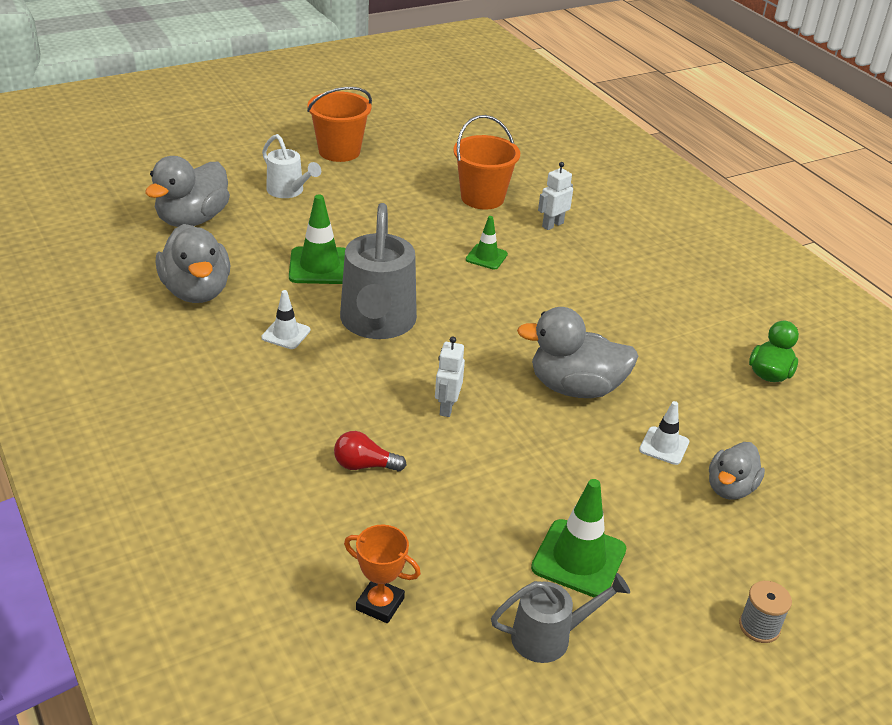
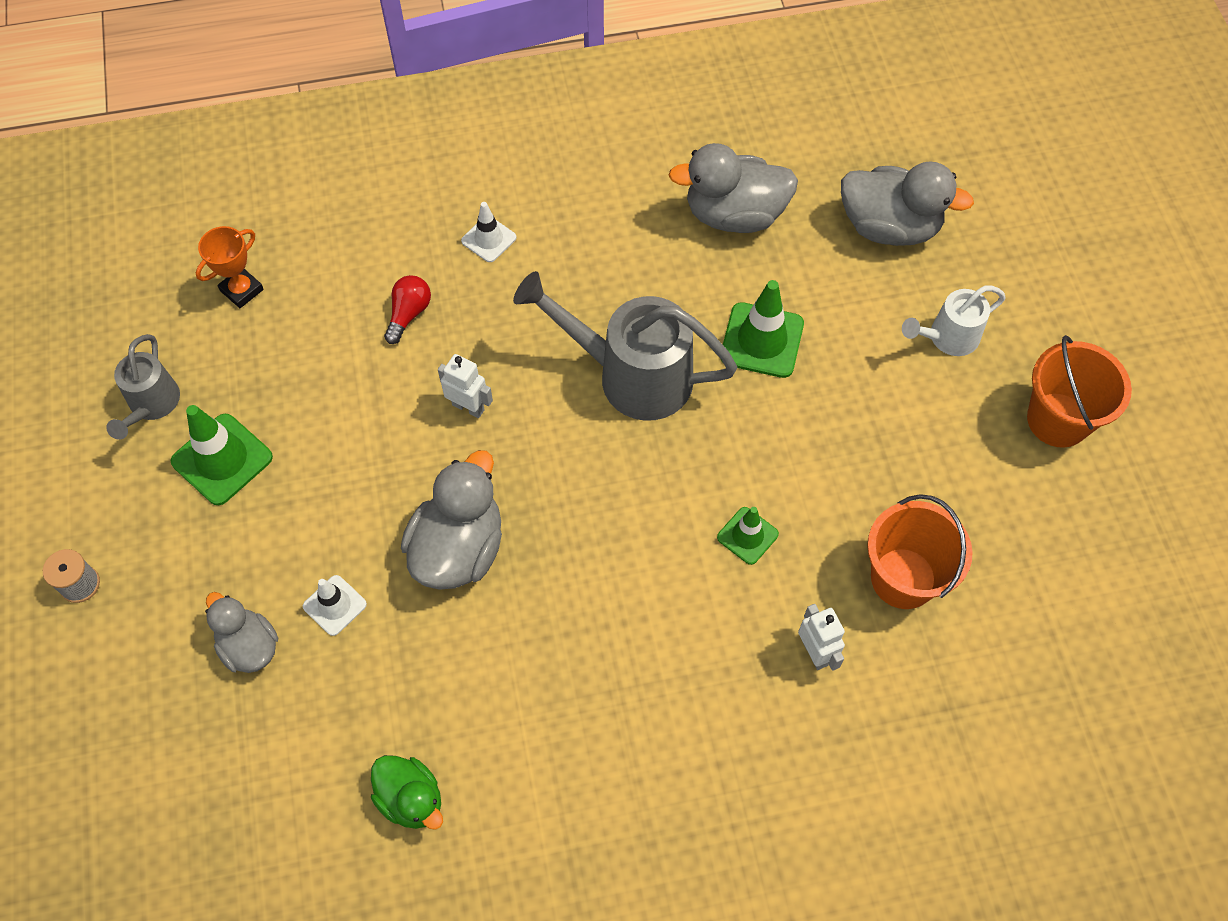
camera: 110 degrees right, 25 degrees up
(192, 219) = (889, 227): grey duck -> grey duck turned 150 degrees clockwise
(286, 334) = (635, 284): white traffic cone -> white traffic cone (489, 239)

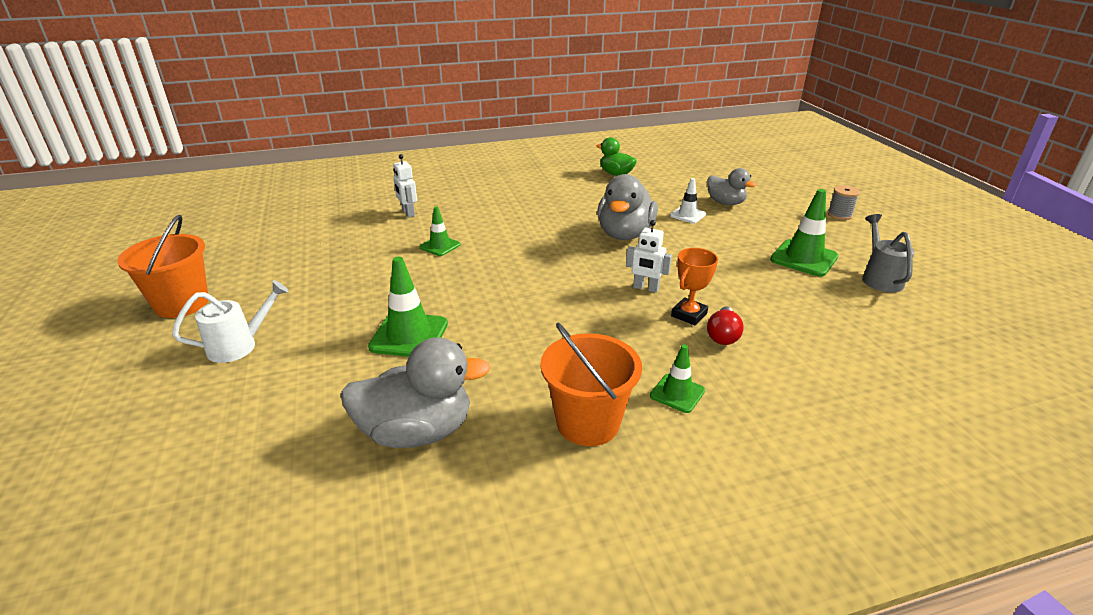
camera: 175 degrees right, 30 degrees down
(242, 290) = (881, 342): orange trophy -> orange trophy (689, 315)
(489, 239) = (677, 393): white traffic cone -> green traffic cone
(631, 375) = (522, 310): grey watering can -> none
(889, 227) = (244, 430): grey duck -> none
(903, 578) = (344, 236): orange bucket -> orange bucket (588, 423)

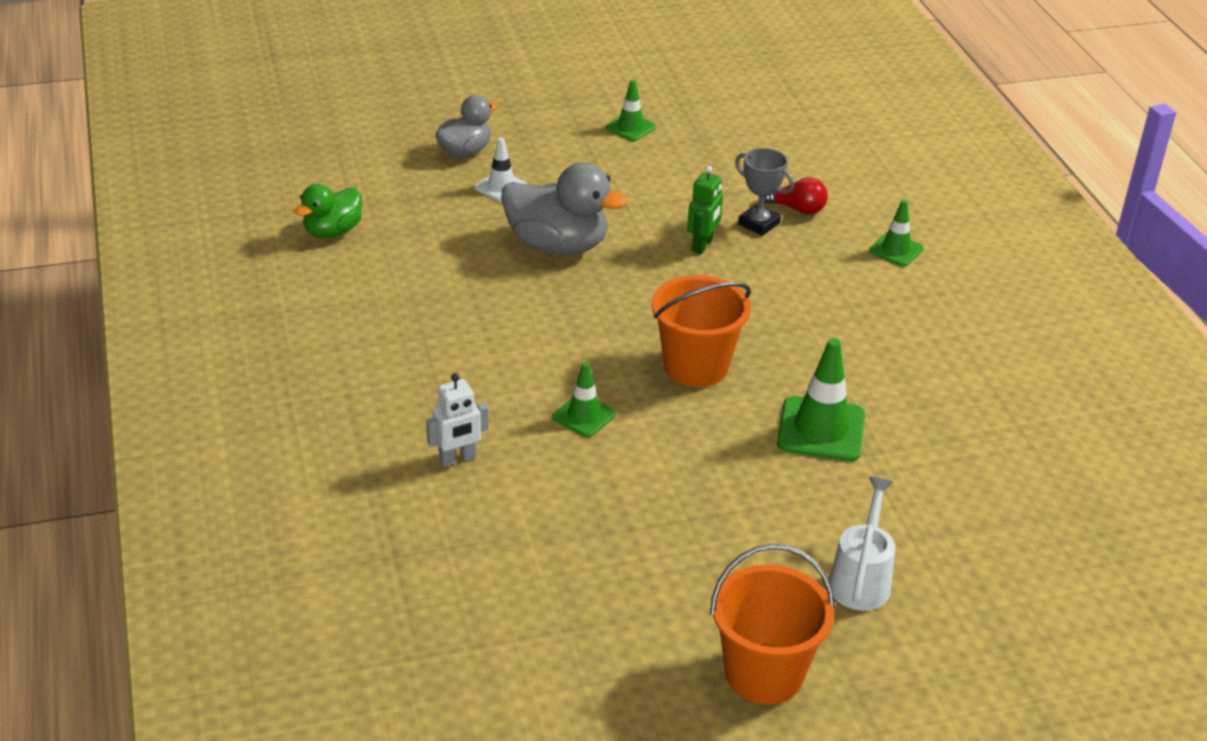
camera: 90 degrees left, 5 degrees up
(240, 345) = (861, 579): white watering can -> white watering can turned 45 degrees clockwise
(417, 431) = (984, 411): grey duck -> none
(588, 423) = (948, 305): orange bucket -> orange bucket (696, 367)
(645, 288) = (702, 245): white robot -> green robot
(689, 315) = (759, 224): orange trophy -> grey trophy
(804, 258) = (630, 127): green traffic cone -> green traffic cone, size x0.60
(839, 215) = (515, 78): grey spool -> none
(879, 278) = (676, 93): grey watering can -> none

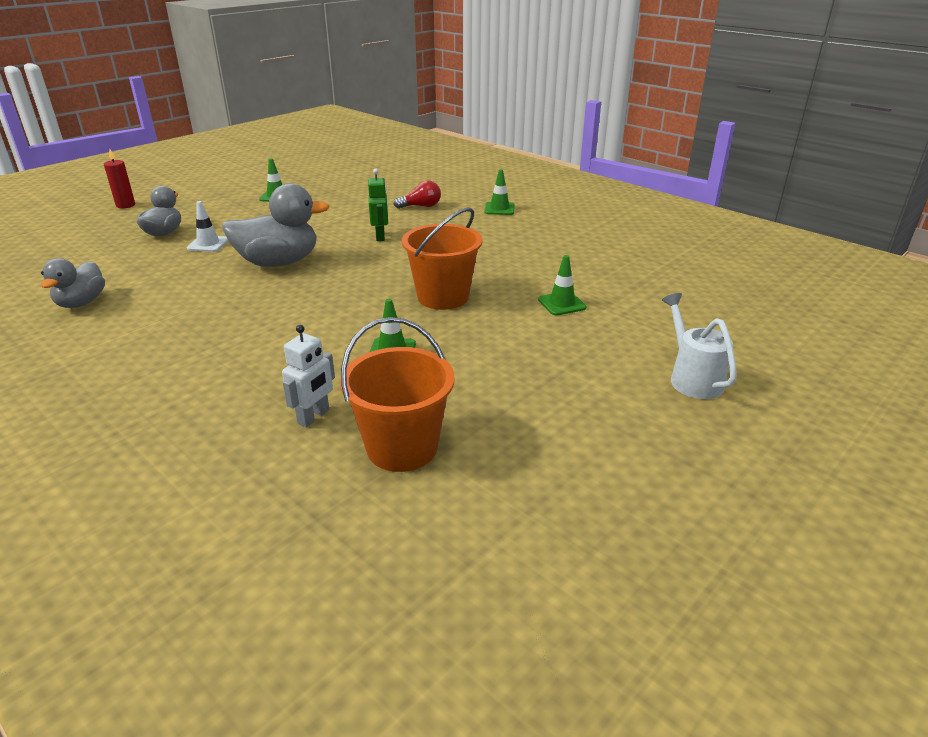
camera: 30 degrees left, 5 degrees down
(332, 231) = (81, 303): green duck -> grey duck
(449, 85) = (125, 205): none -> red candle
(759, 224) = (405, 218): grey trophy -> none
(764, 674) = (711, 471): orange bucket -> orange bucket (402, 447)
(821, 429) = (562, 304): green traffic cone -> green traffic cone, size x0.60

